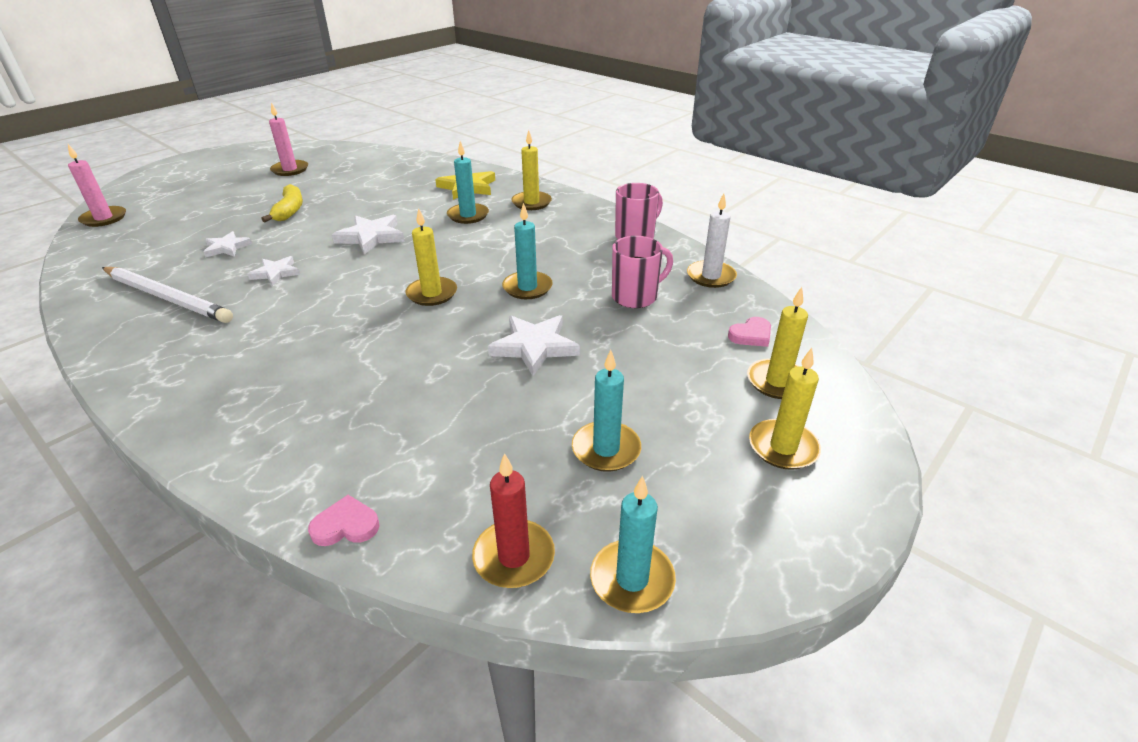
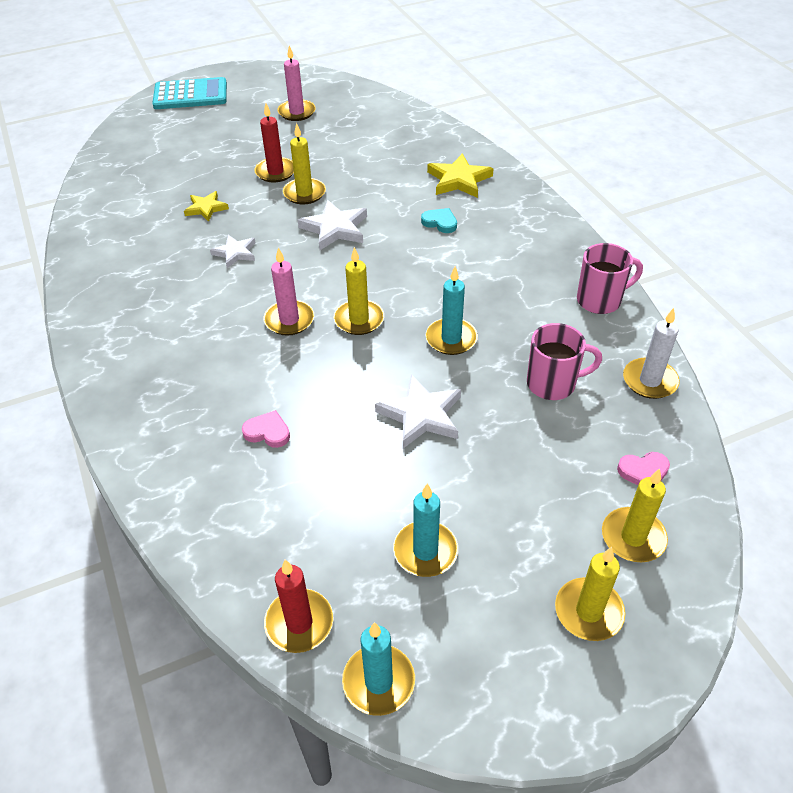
camera: 25 degrees right, 10 degrees up
(104, 218) = (119, 143): pink candle -> pink candle (289, 320)
(167, 297) = (141, 258): white pencil -> none
(172, 174) = (190, 95): none -> turquoise calculator
(227, 247) = (206, 208): white star -> yellow star
(289, 210) = (275, 172): yellow banana -> red candle
(346, 525) = (191, 544): pink heart -> pink heart (267, 432)
(468, 215) = (440, 222): turquoise candle -> turquoise heart
(531, 203) = (514, 220): yellow candle -> yellow candle (304, 193)

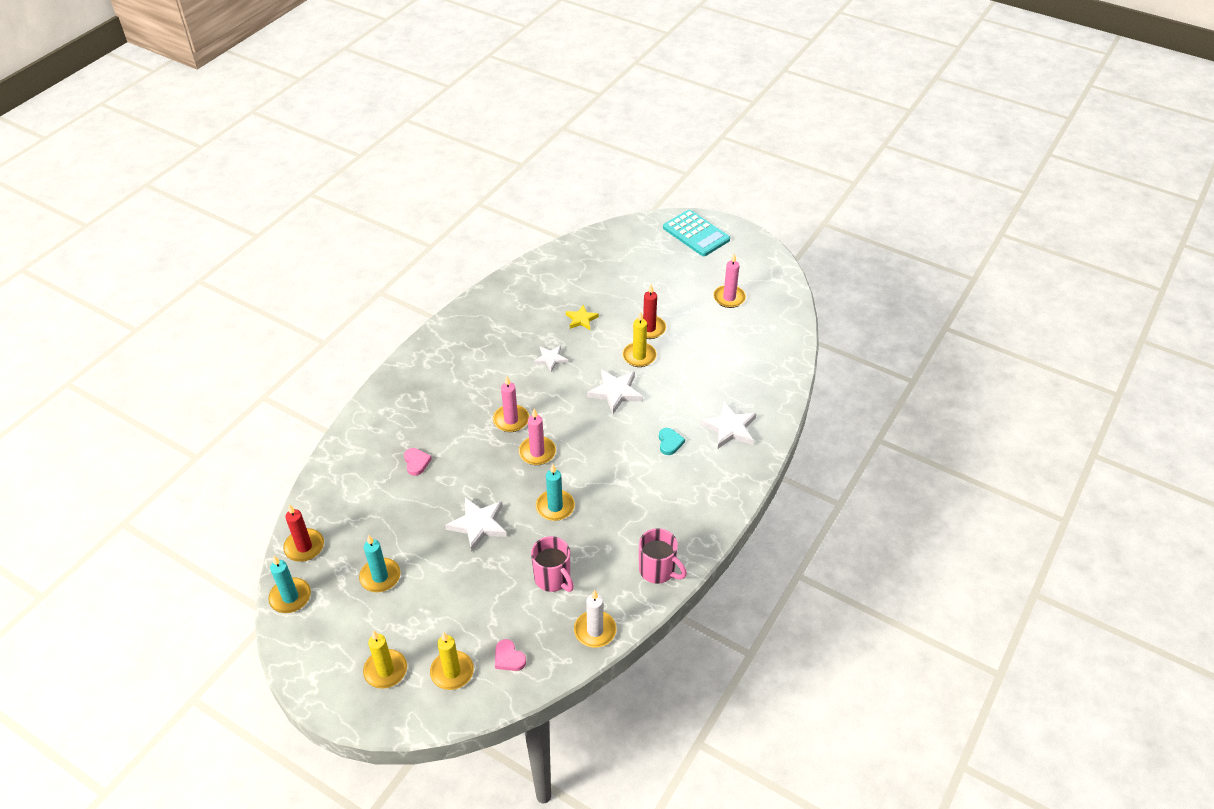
camera: 55 degrees right, 0 degrees up
(359, 319) = (537, 452): yellow candle -> pink candle
(459, 180) = (729, 428): yellow star -> white star

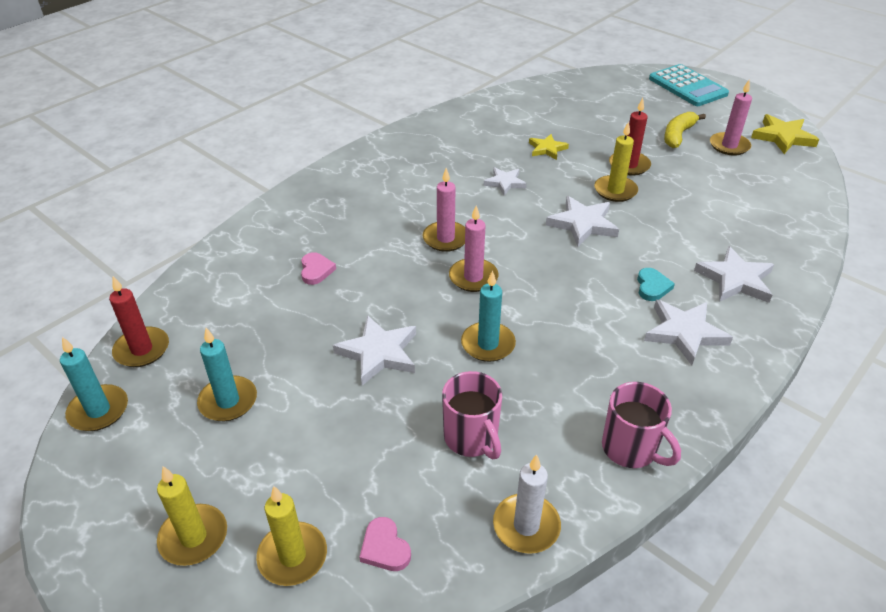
camera: 10 degrees right, 5 degrees down
(688, 291) = (678, 135): none -> yellow banana
(693, 478) = (684, 333): none -> white star
(772, 283) = (782, 137): none -> yellow star

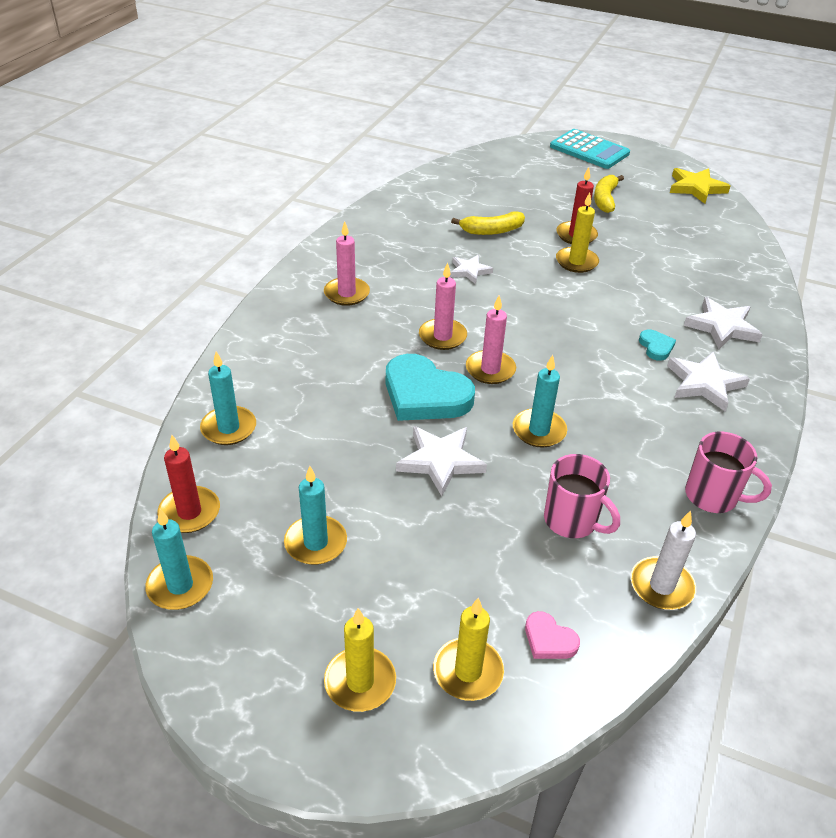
camera: 20 degrees left, 0 degrees up
(214, 284) = (228, 428): none -> turquoise candle
(316, 270) = (329, 393): pink heart -> none
(399, 289) = (425, 394): none -> turquoise heart
(547, 149) = (491, 231): yellow star -> yellow banana
(583, 224) = (564, 299): white star -> none
(729, 146) = (655, 203): pink candle -> pink candle (346, 293)

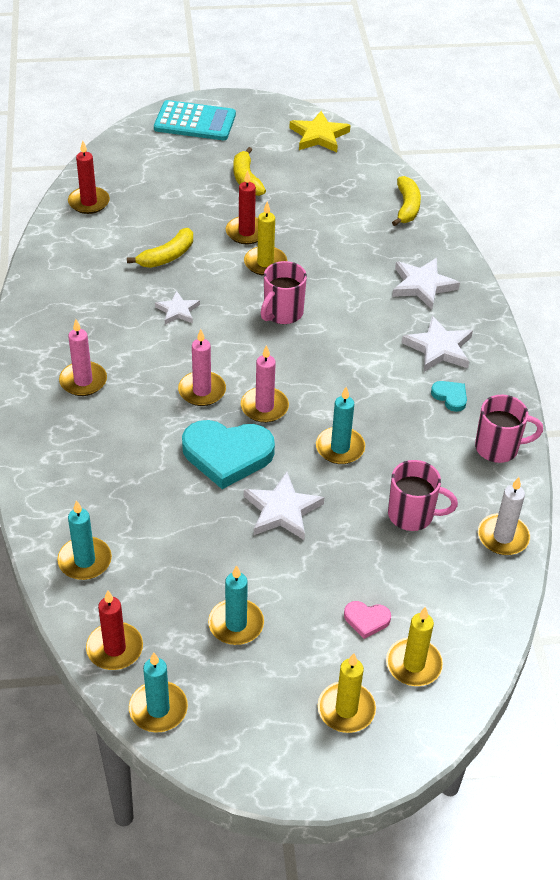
camera: 30 degrees left, 5 degrees up
(456, 177) = (89, 202): none -> red candle
(549, 640) = (452, 614): pink heart -> pink heart (366, 620)
(564, 303) = (282, 313): none -> pink mug
(656, 347) = (383, 328): turquoise heart -> turquoise heart (450, 397)
(747, 262) = (407, 207): none -> yellow banana

